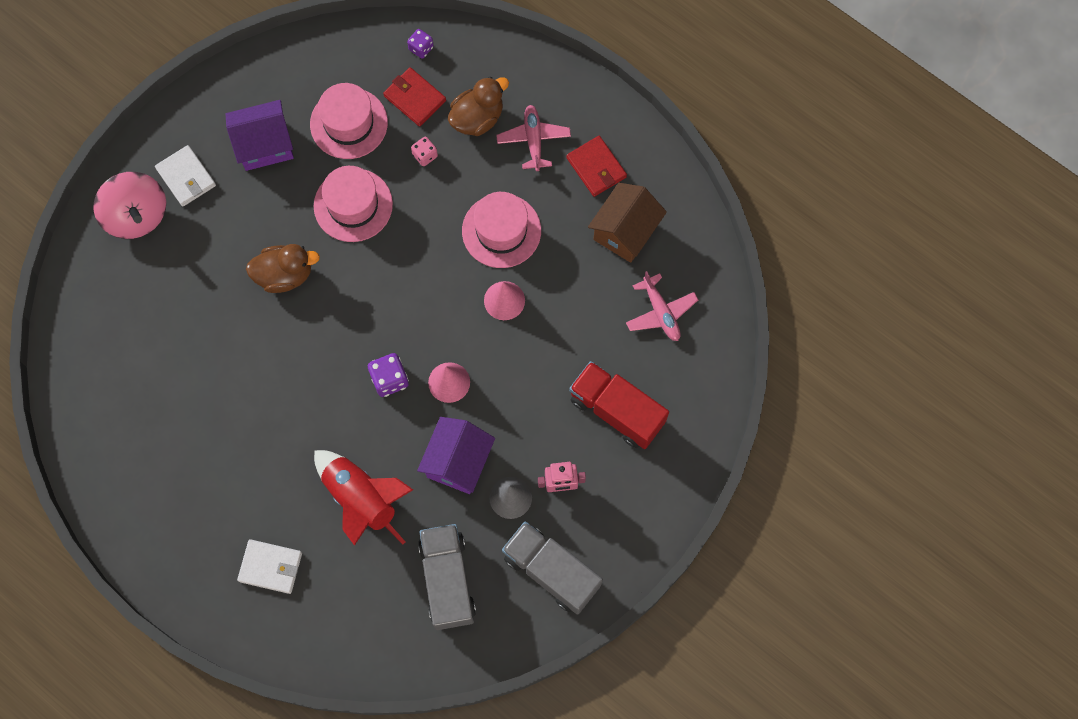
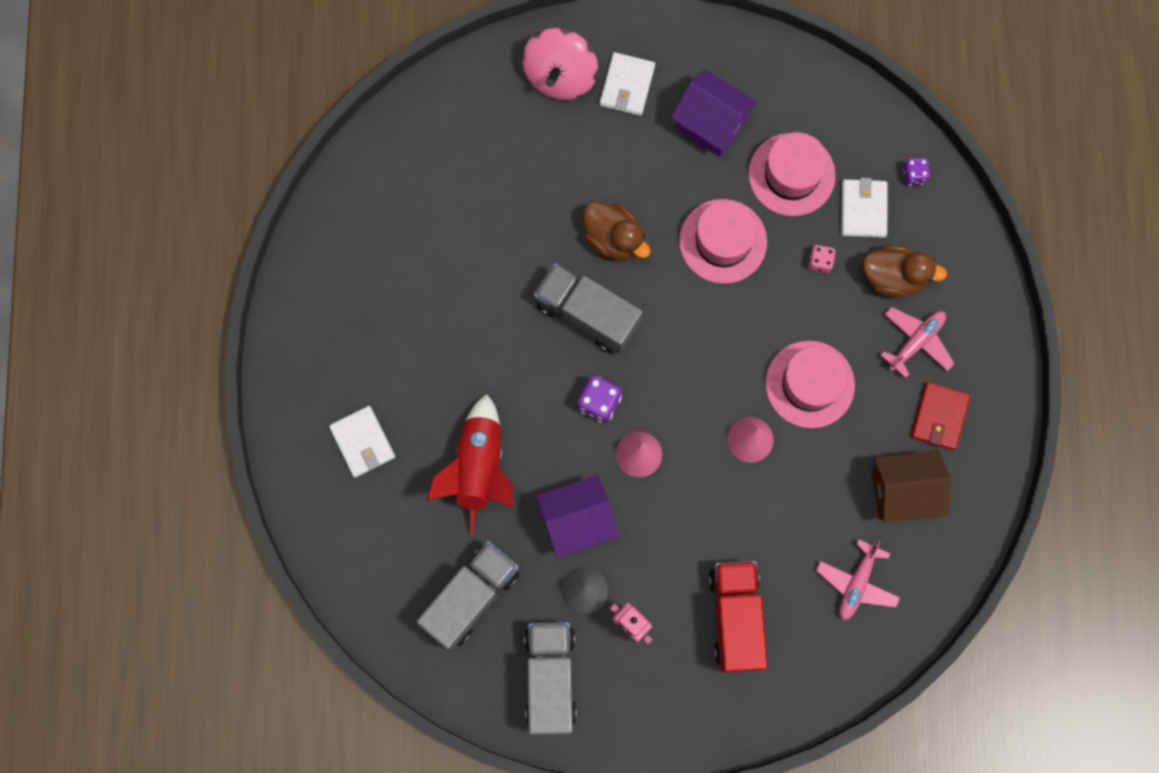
camera: 50 degrees right, 5 degrees up
(321, 336) = (587, 314): none -> grey truck
(414, 98) = (863, 209): red wallet -> white wallet

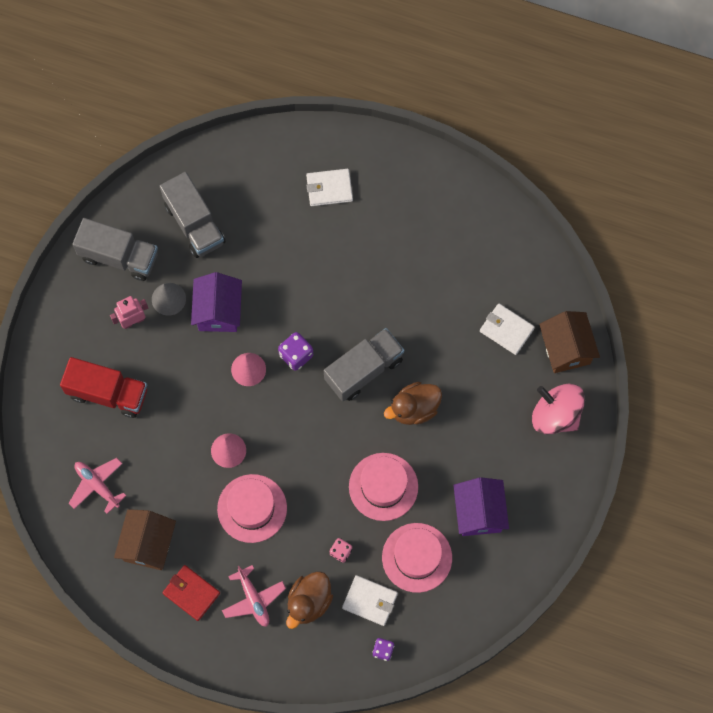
camera: 110 degrees right, 5 degrees down
(473, 90) = (566, 349): none -> brown house
(479, 468) = (281, 258): red rocket -> none
(627, 85) = (531, 461): white wallet -> white wallet (506, 330)
(711, 123) = (479, 512): purple house -> purple house turned 60 degrees counterclockwise

